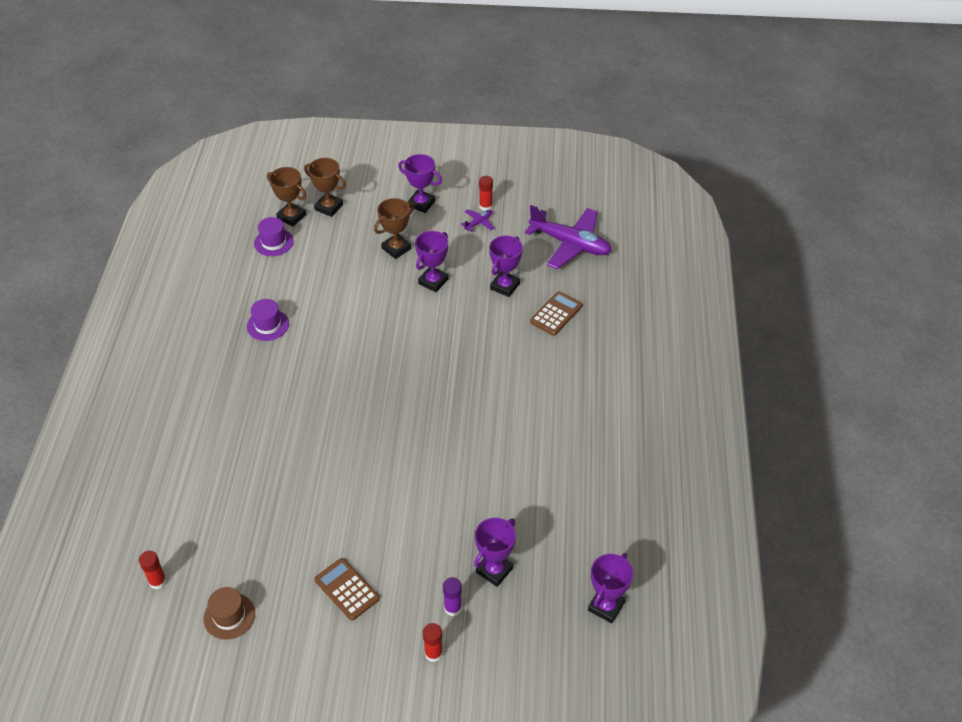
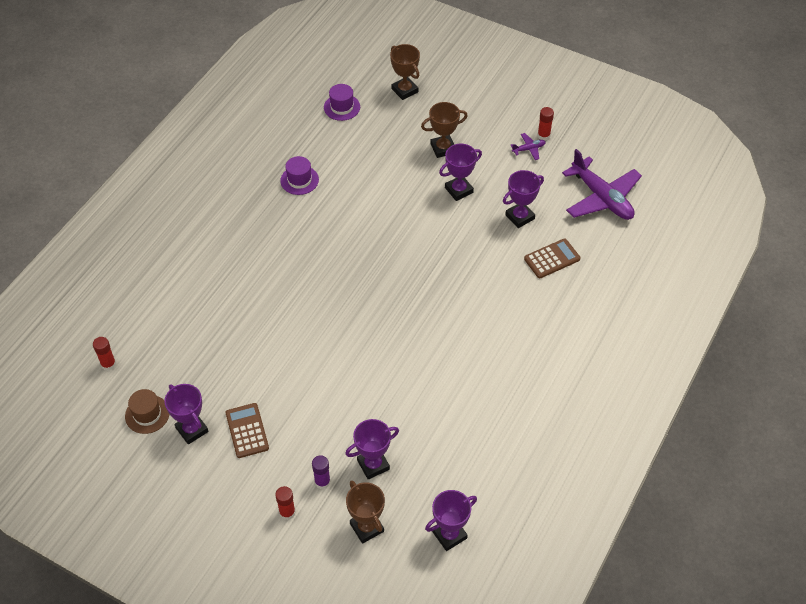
camera: 25 degrees right, 5 degrees up
(291, 217) = (368, 88): brown trophy -> brown trophy (366, 527)
(421, 204) = (487, 114): purple trophy -> purple trophy (192, 430)

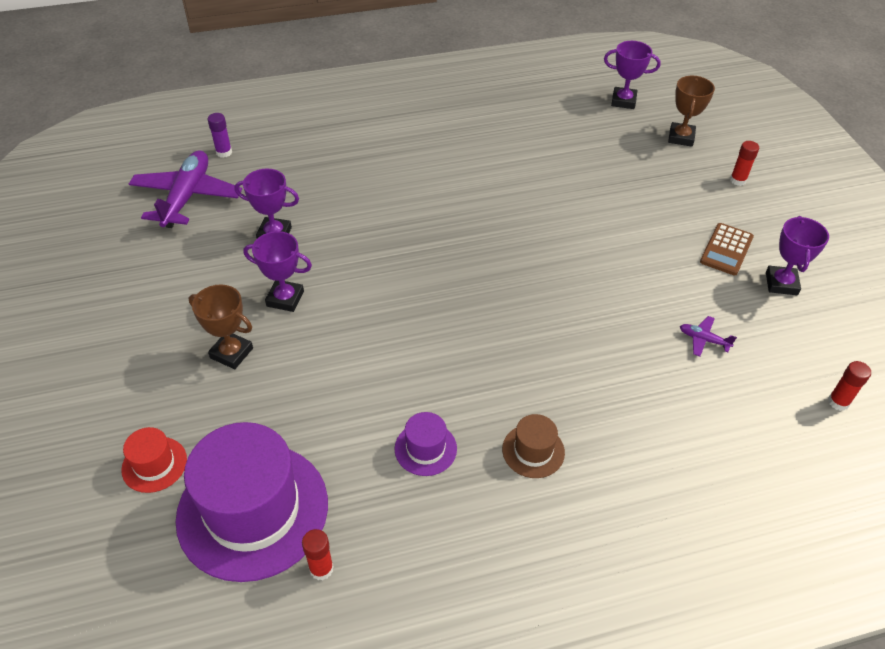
camera: 135 degrees left, 5 degrees down
(147, 414) = (821, 325): brown hat -> brown hat (533, 451)
(322, 482) = (690, 179): purple glue stick -> purple glue stick (224, 152)
(342, 107) = (253, 510): purple hat -> purple hat, size x2.27
(373, 465) = (636, 164): purple trophy -> none
(405, 90) = (154, 464): brown trophy -> red hat
(528, 149) = (162, 283): purple plane -> purple plane (703, 340)
(543, 135) = (127, 284): red glue stick -> red glue stick (321, 569)
(552, 259) = (305, 186): brown calculator -> none

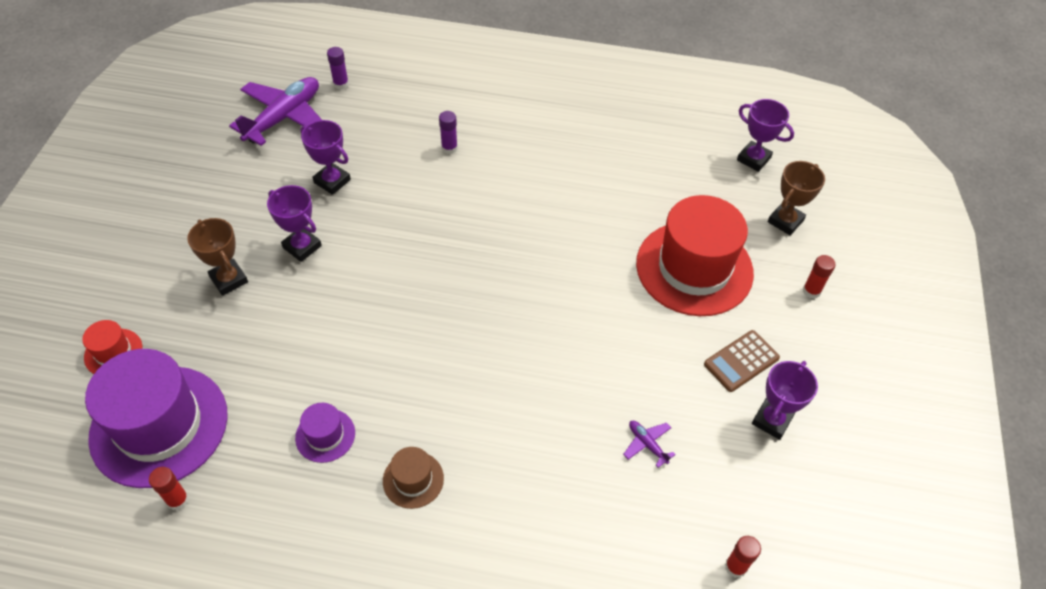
camera: 25 degrees right, 5 degrees up
(365, 172) = (449, 148): none -> purple glue stick
(639, 195) = (694, 268): none -> red hat

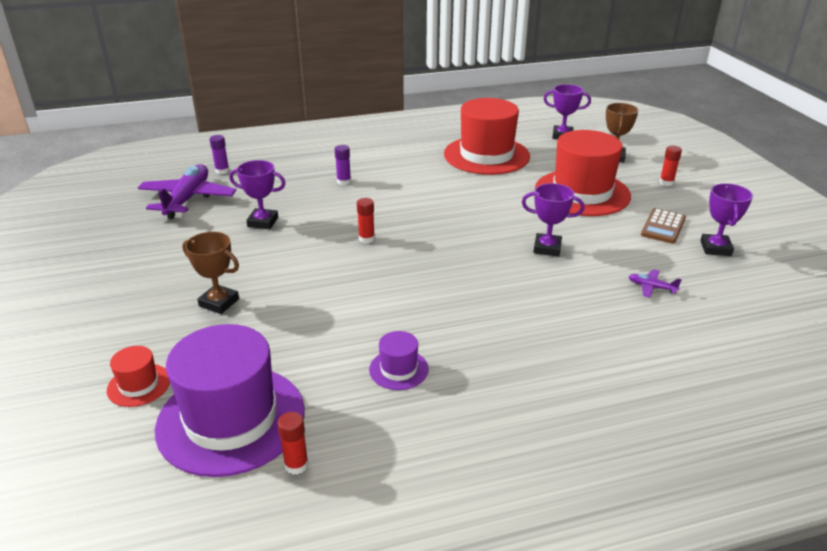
camera: 25 degrees left, 20 degrees down
(302, 246) = (270, 264): purple trophy -> purple trophy (547, 248)
(413, 479) = (501, 369): brown hat -> none
(634, 161) = (486, 155): none -> red hat
(735, 567) = (783, 329): red glue stick -> red glue stick (366, 239)

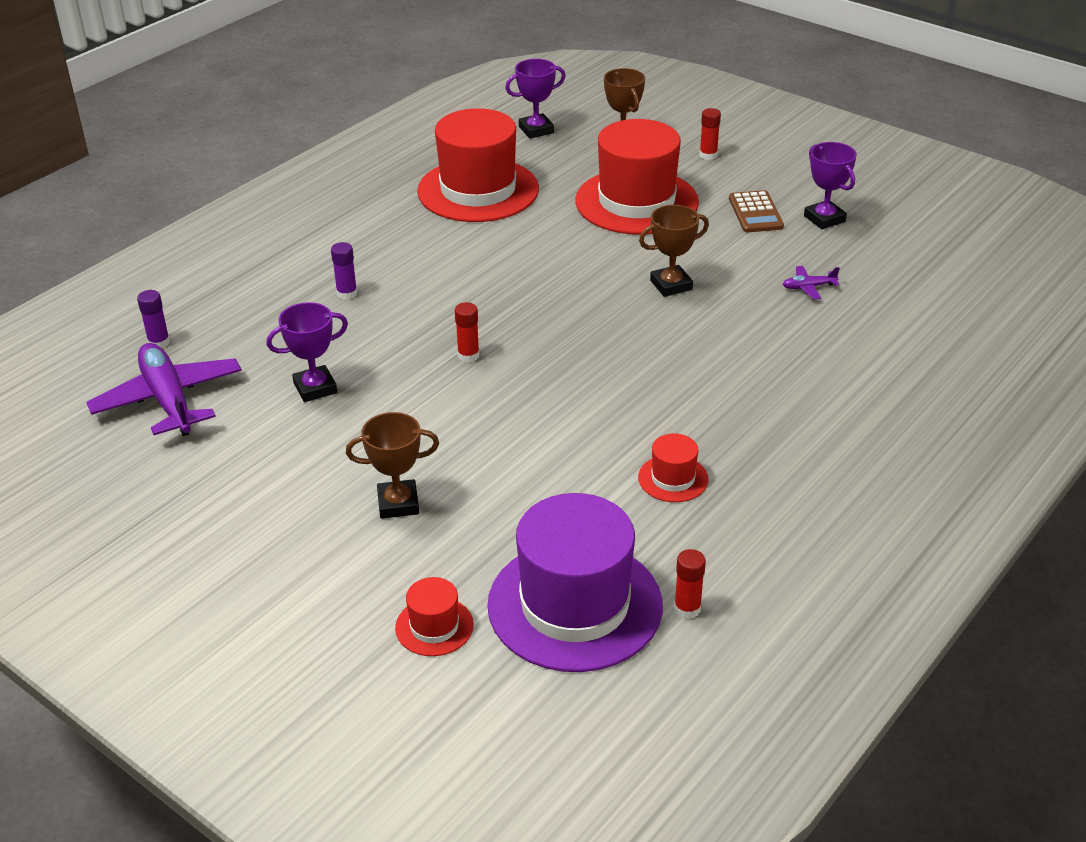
camera: 35 degrees left, 5 degrees up
(398, 369) = (673, 478): purple hat -> red hat
(547, 248) = (671, 285): purple trophy -> brown trophy

